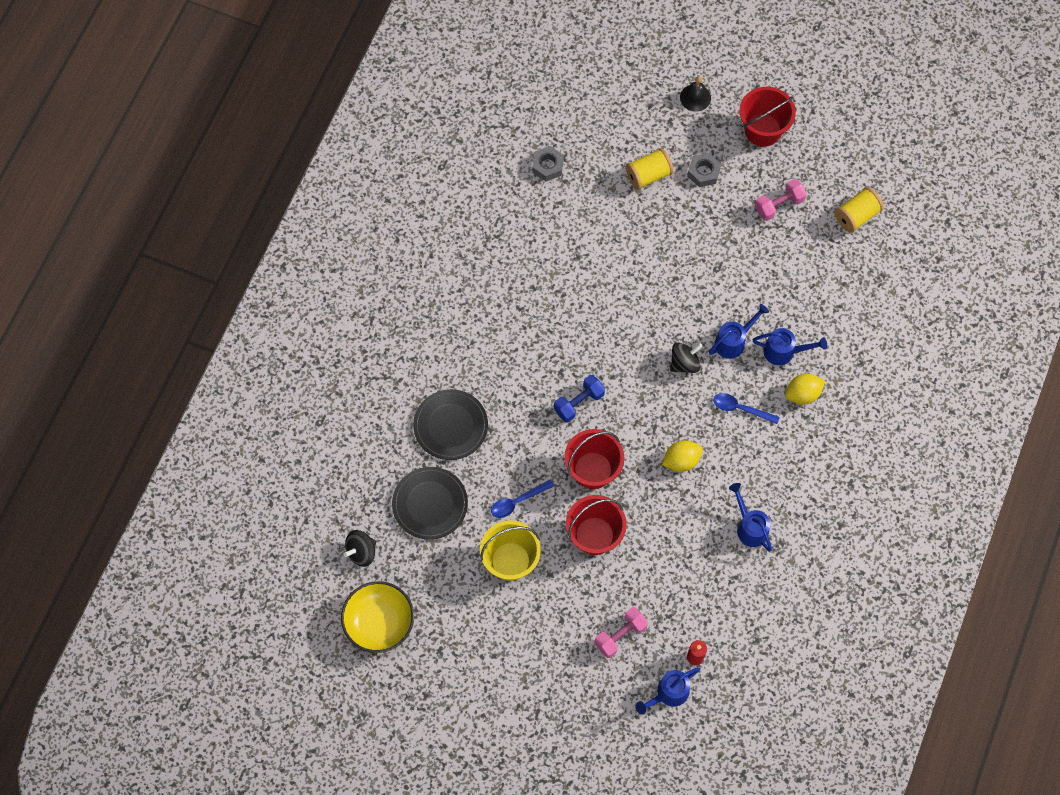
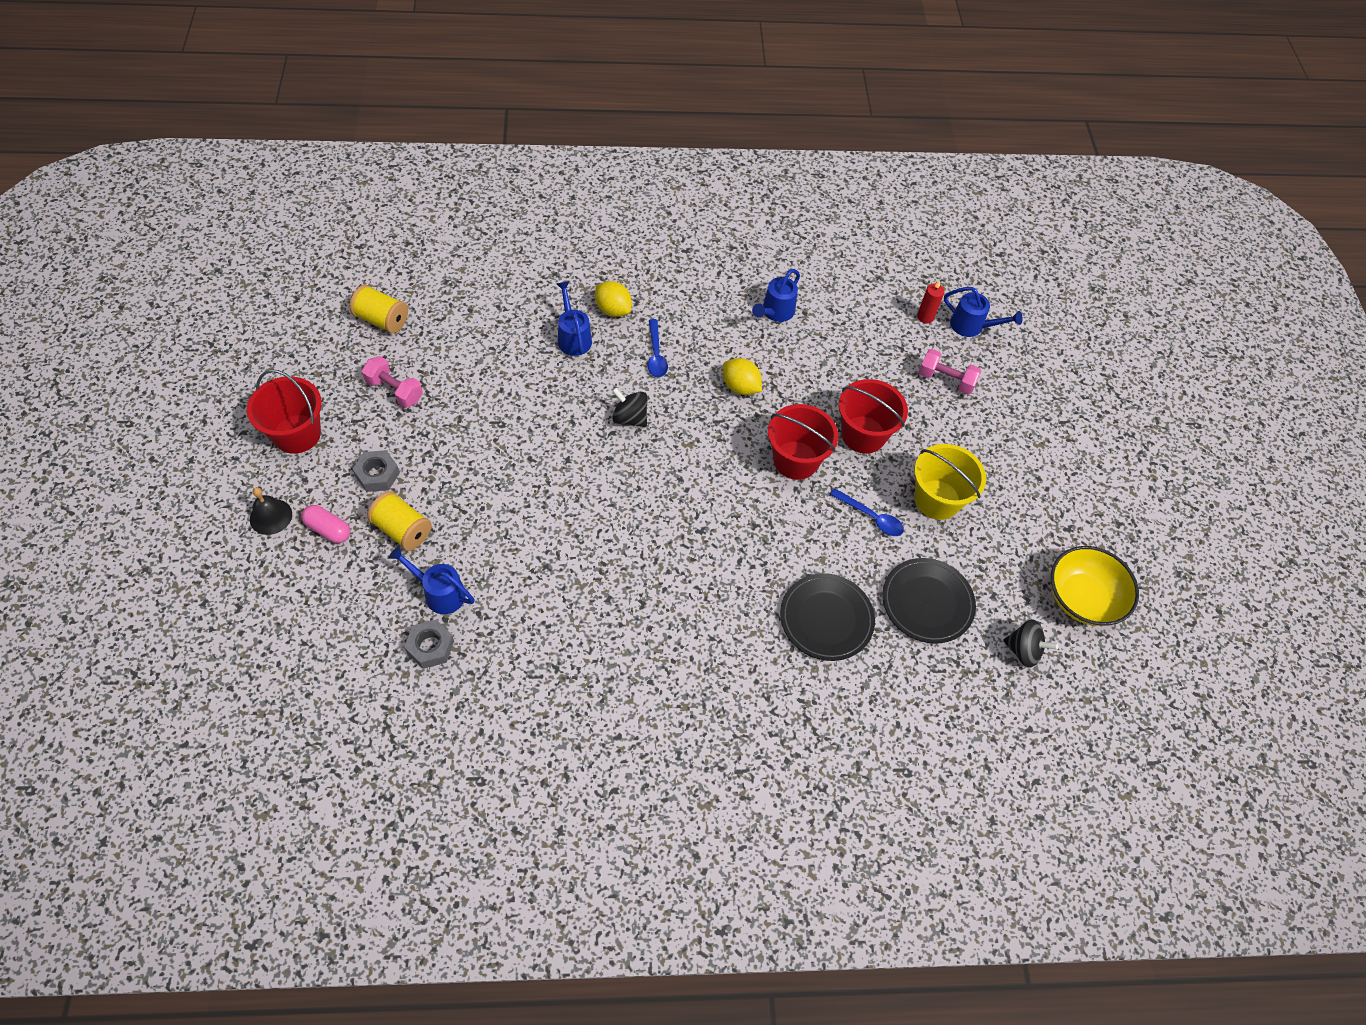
camera: 120 degrees left, 10 degrees down
(579, 403) = (727, 500): blue dumbbell -> none
(669, 130) = (328, 529): none -> pink capsule
(733, 341) = (582, 383): blue watering can -> blue watering can (439, 592)

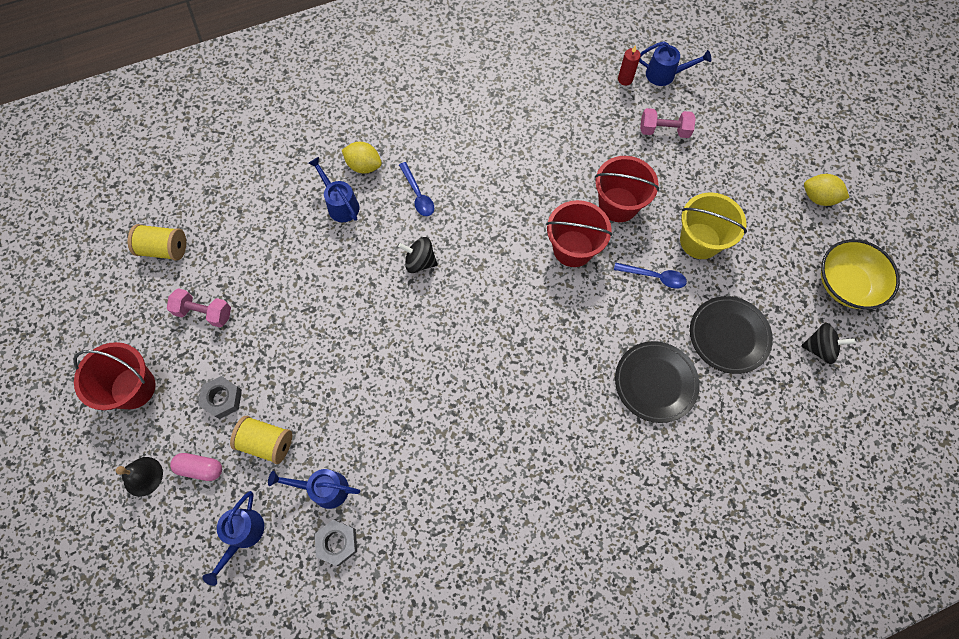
camera: 15 degrees left, 10 degrees up
(740, 387) = (500, 198): yellow lemon -> yellow lemon (818, 198)
(775, 312) = (501, 119): blue watering can -> blue watering can (242, 535)

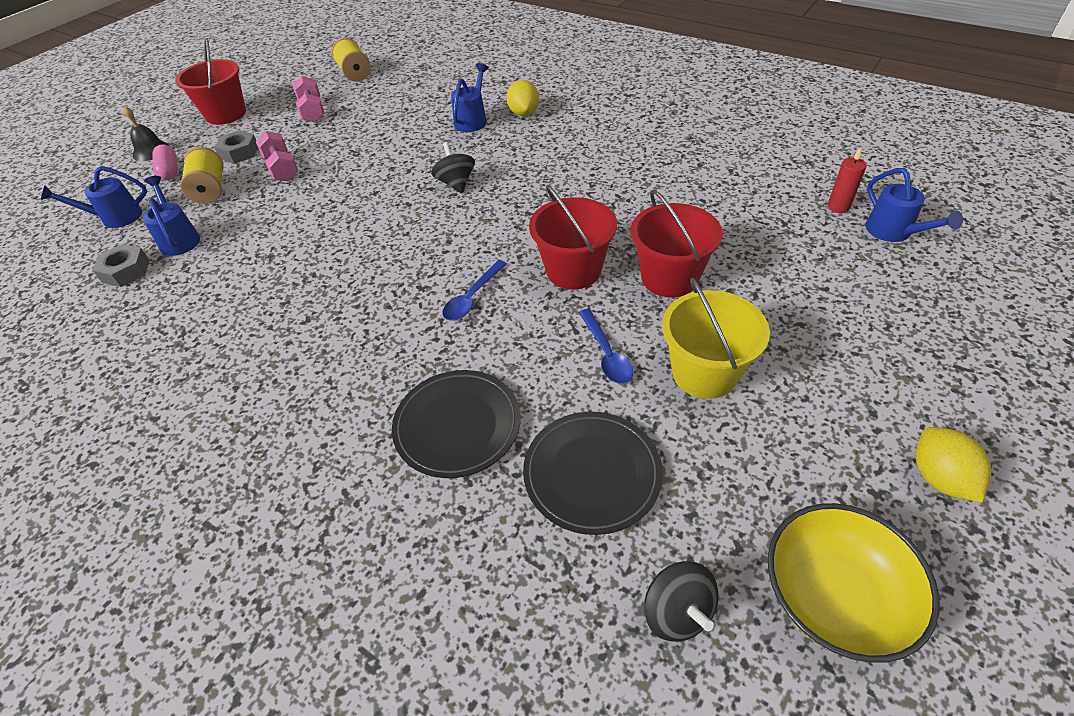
camera: 60 degrees right, 20 degrees down
(418, 195) = (526, 150): blue spoon -> blue spoon (472, 297)
(664, 130) = (817, 267): pink dumbbell -> pink dumbbell (282, 169)

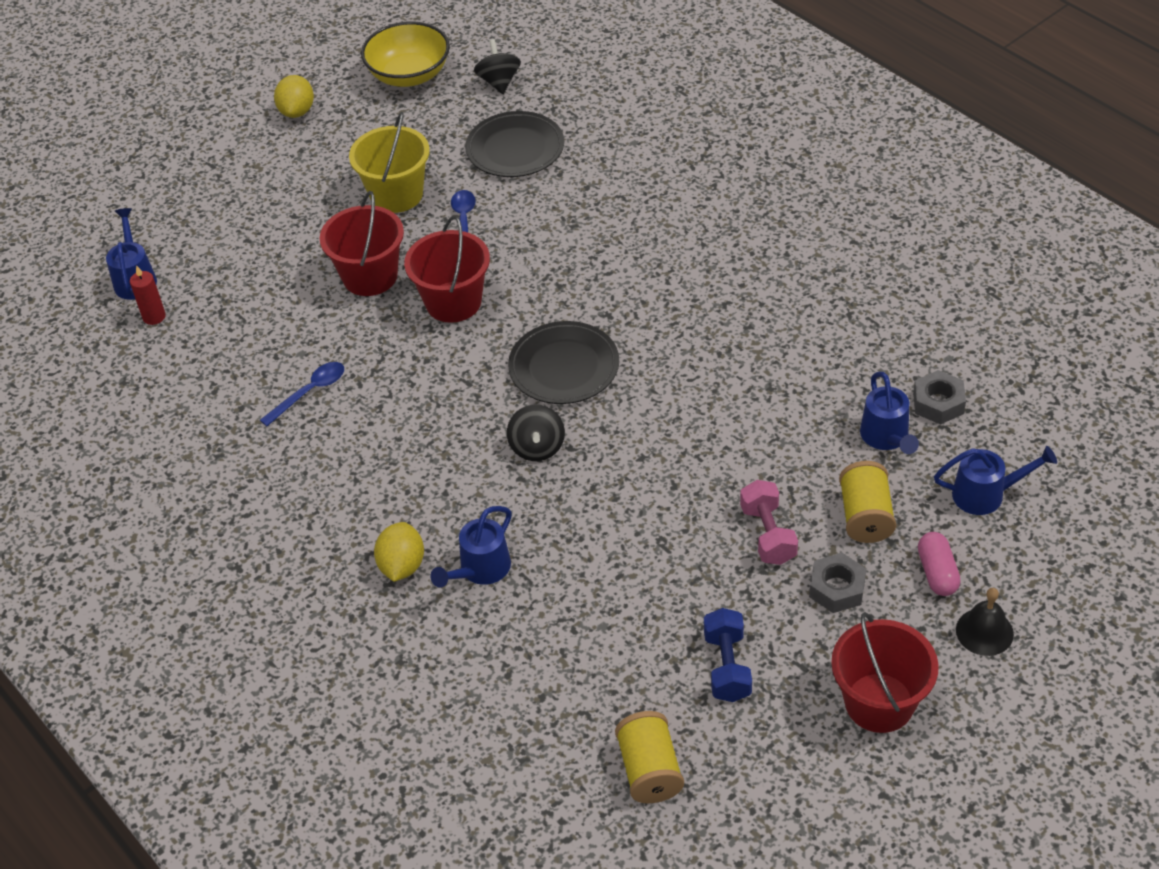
camera: 165 degrees left, 0 degrees up
(312, 111) = (727, 666): pink dumbbell -> blue dumbbell
(457, 425) = (601, 193): black plate -> black plate (564, 367)
(472, 297) = (560, 294): blue spoon -> blue spoon (309, 392)

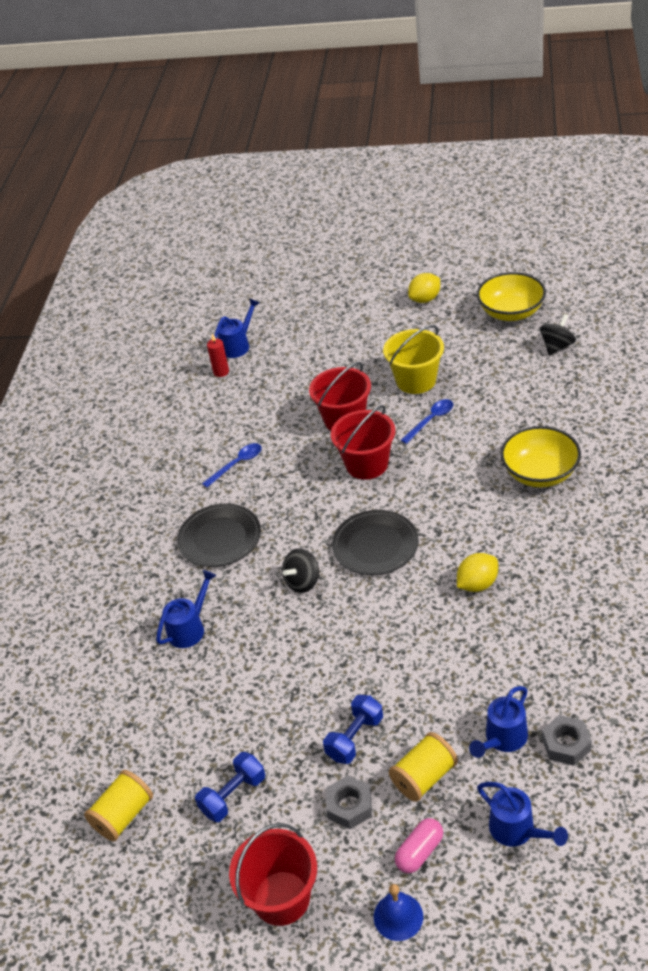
camera: 50 degrees right, 5 degrees down
(309, 392) = (237, 464): blue spoon -> blue spoon turned 45 degrees counterclockwise
(402, 566) = (160, 594): yellow lemon -> yellow lemon (477, 584)
(480, 570) = (190, 628): blue watering can -> blue watering can turned 135 degrees clockwise
(515, 149) = (514, 394): black plate -> black plate (220, 538)
(633, 204) = (540, 473): none -> yellow bowl
(768, 534) = (355, 738): pink dumbbell -> blue dumbbell
(984, 631) = (398, 916): black bell -> blue bell

